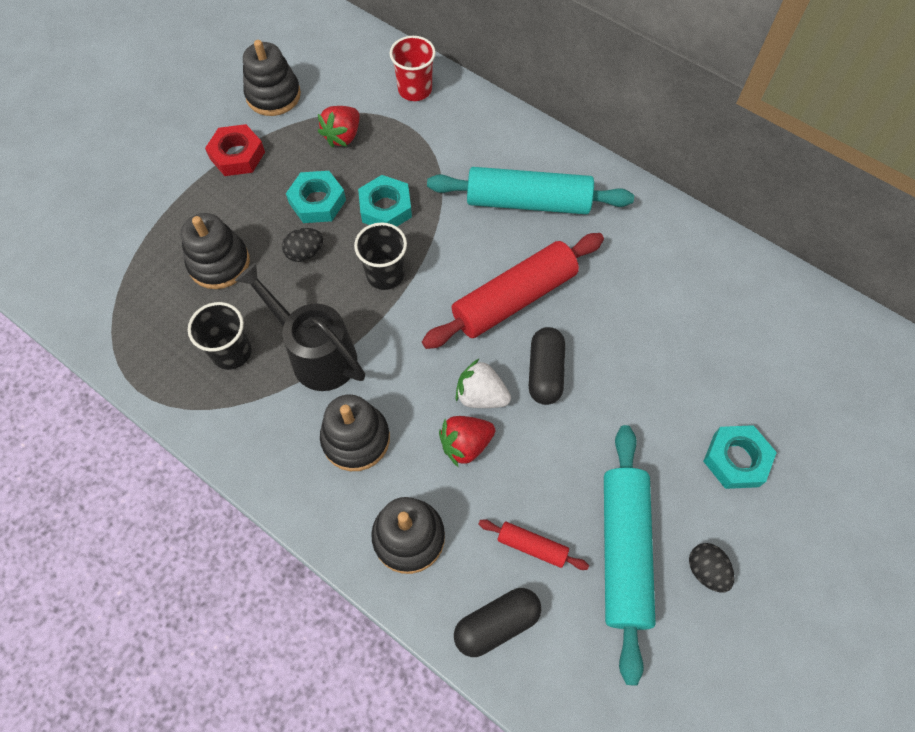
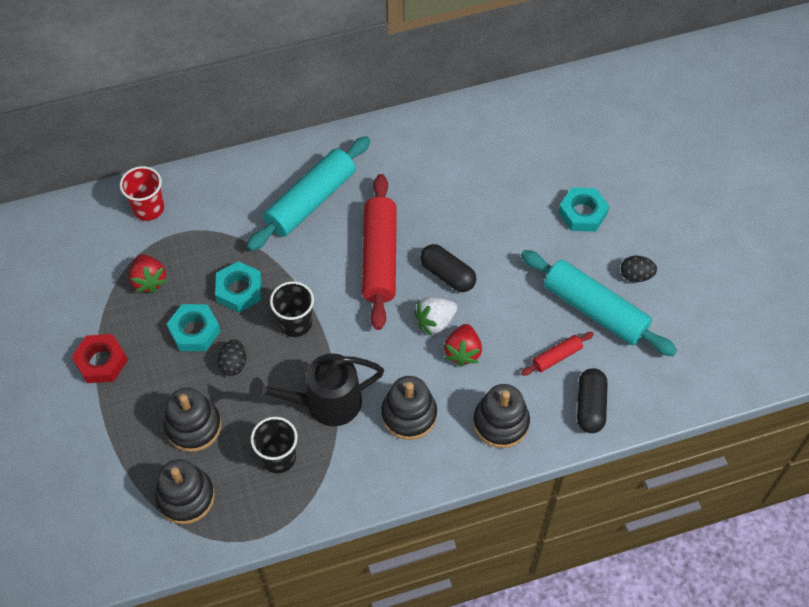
camera: 55 degrees left, 5 degrees down
(273, 95) = (64, 305): black stacking toy -> black stacking toy (186, 497)

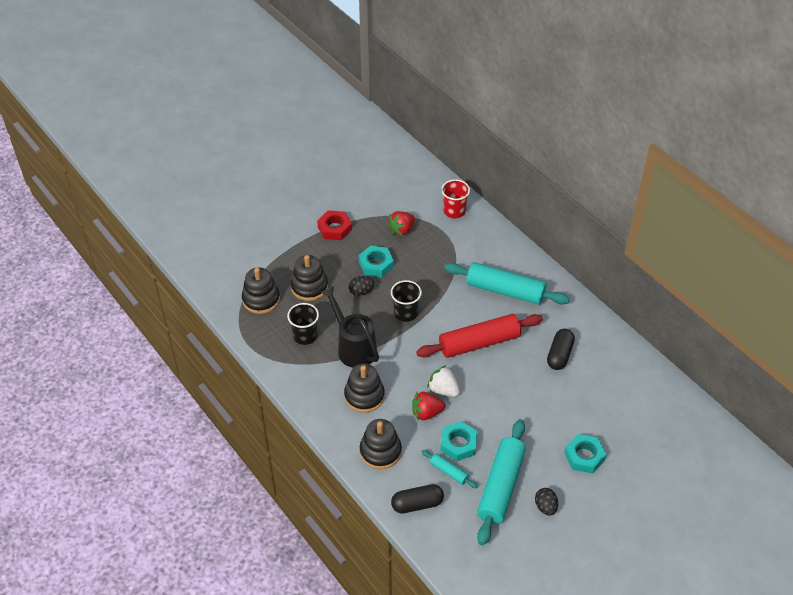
camera: 70 degrees right, 10 degrees down
(239, 290) = (416, 276): turquoise nut -> turquoise nut (458, 444)
(447, 275) = (485, 386): black capsule -> black capsule (559, 355)
(557, 357) = (449, 472): red rolling pin -> turquoise rolling pin

